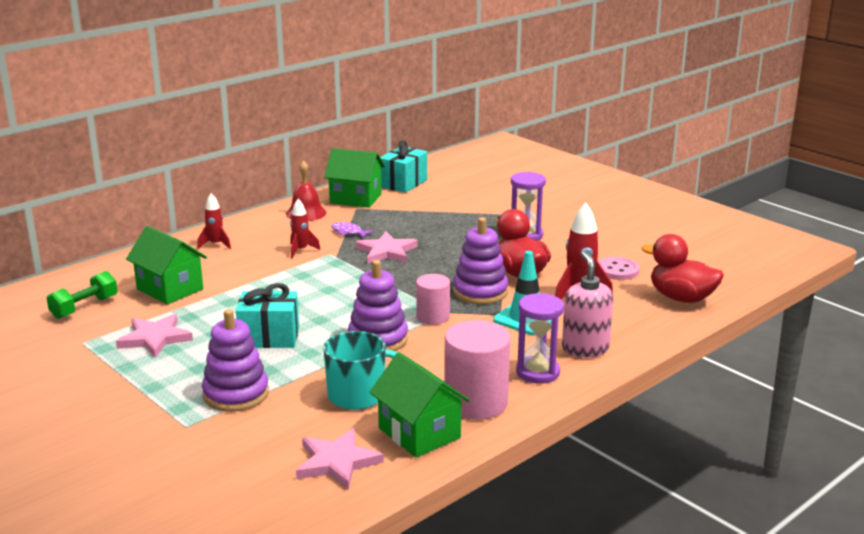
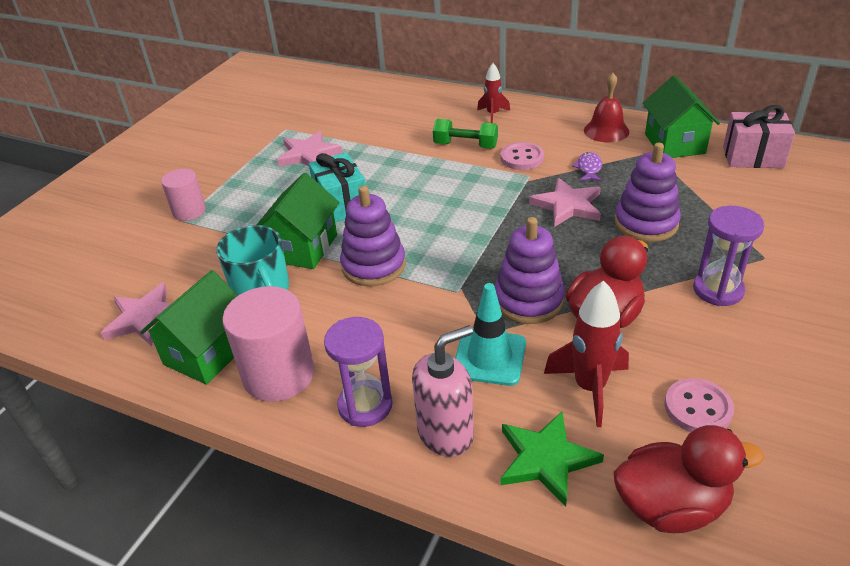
camera: 70 degrees right, 15 degrees up
(84, 307) = (339, 108): green dumbbell -> green dumbbell (465, 145)
(170, 289) = (394, 128): green house -> green house (303, 248)
(236, 394) = (238, 224): purple stacking toy -> purple stacking toy (646, 223)
(301, 250) = (522, 158): red rocket -> pink button
(403, 183) = (753, 157): turquoise gift -> pink gift
(433, 317) = (444, 285): pink cylinder -> pink cylinder (189, 211)
(627, 322) = (546, 459): none -> green star
(681, 298) = (671, 506): red duck -> red duck turned 75 degrees clockwise

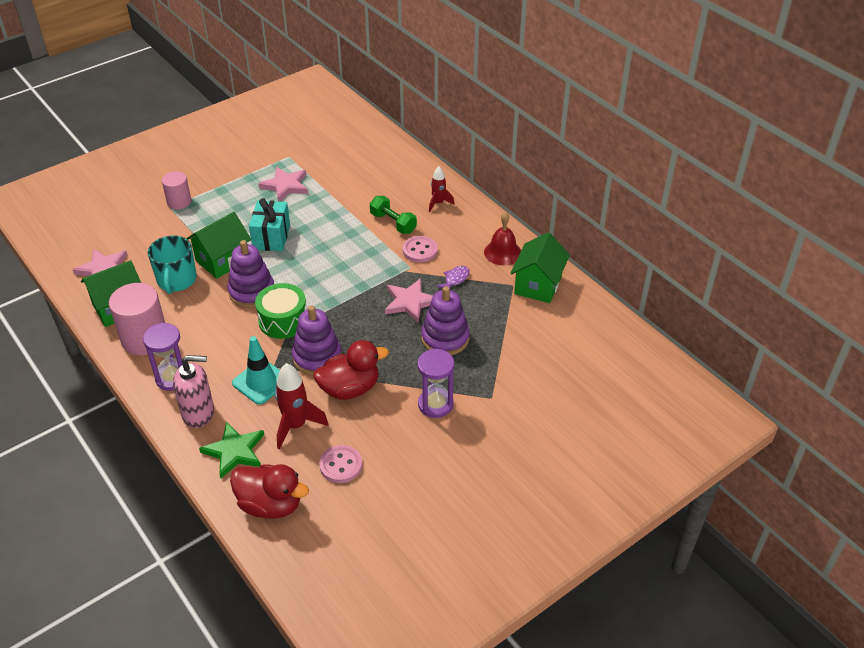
camera: 25 degrees right, 5 degrees up
(444, 279) = (283, 320): none -> green drum
(753, 157) = (579, 321): pink gift -> none

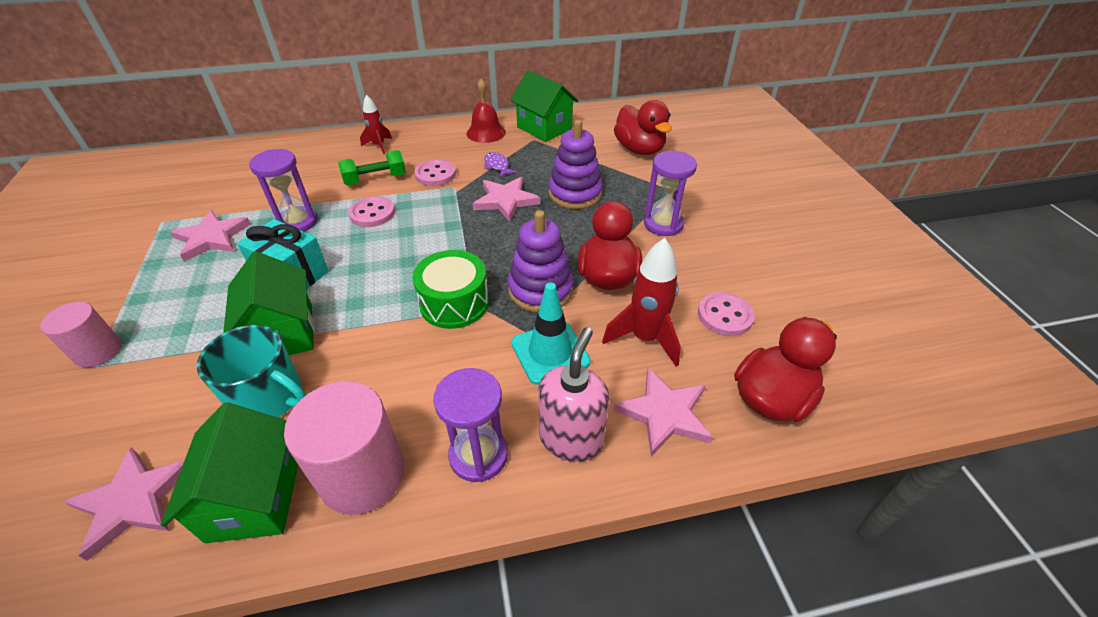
camera: 65 degrees left, 0 degrees up
(234, 451) = (664, 413): green star -> pink star
(252, 292) = (375, 319): purple stacking toy -> none
(321, 212) = (297, 222): none -> purple hourglass
(352, 241) = (372, 213): none -> pink button
(546, 359) = (639, 149): none -> red duck

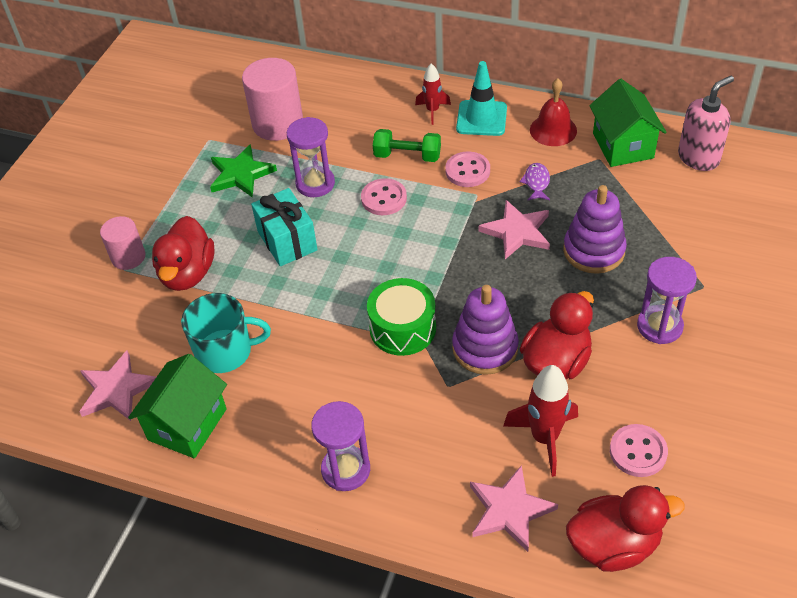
camera: 35 degrees right, 5 degrees up
(212, 238) = (240, 174): pink star -> green star
(269, 398) = (225, 351): turquoise mug -> turquoise mug turned 60 degrees counterclockwise
(283, 333) = (257, 298): green house -> none
(362, 475) = (260, 443): pink cylinder -> pink cylinder (278, 124)
(550, 352) = (453, 412): turquoise traffic cone -> turquoise traffic cone (481, 118)
(571, 438) = (421, 492): pink soap dispenser -> pink soap dispenser (698, 158)
(639, 149) = (711, 217): red duck -> red duck (188, 273)

